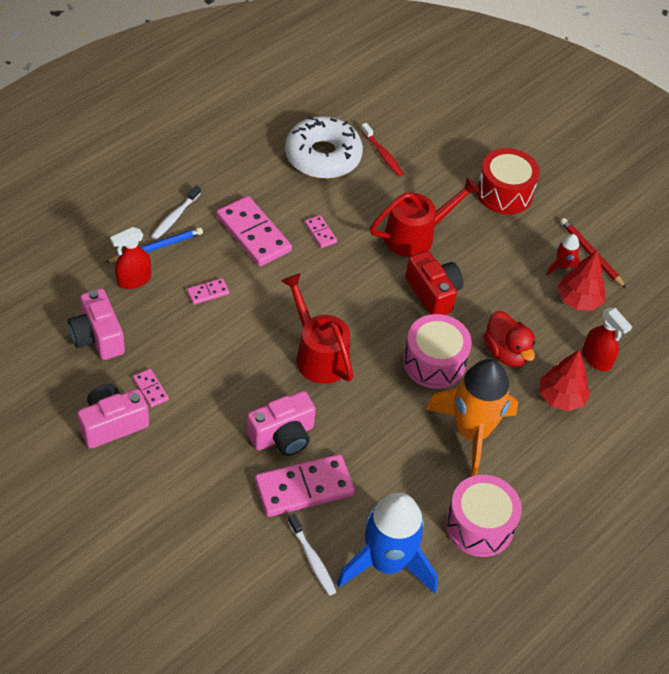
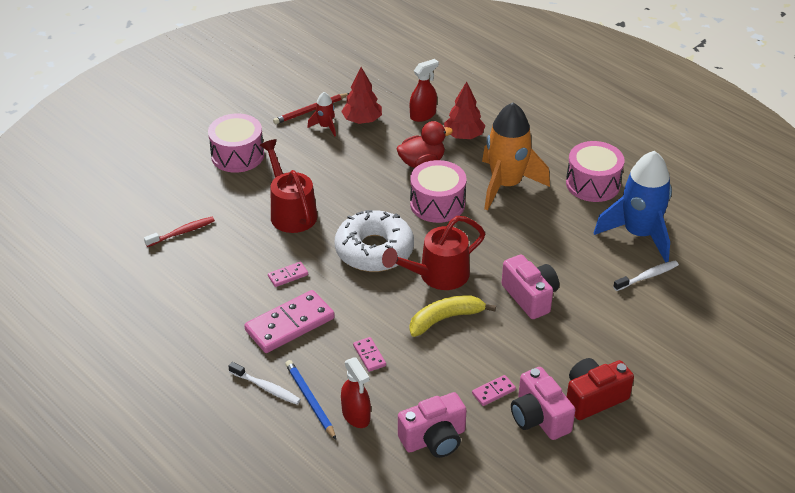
camera: 85 degrees left, 10 degrees down
(253, 357) = (445, 319): none -> yellow banana
(304, 488) = (581, 282): pink domino -> none
(323, 156) = (182, 275): white donut -> white donut (374, 250)
(433, 293) = (360, 202): red camera -> red camera (593, 398)
(504, 193) = (237, 155): red drum -> pink drum

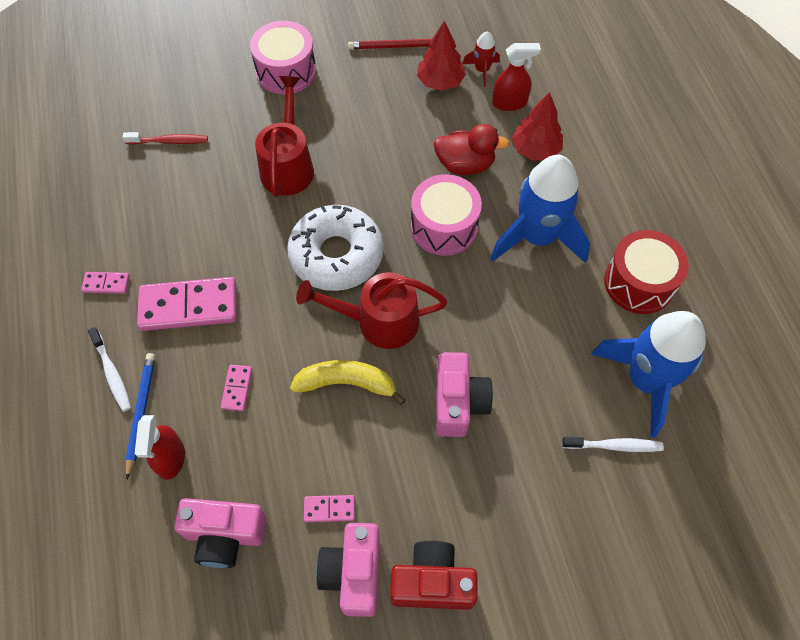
camera: 30 degrees right, 20 degrees up
(288, 275) = (229, 244): pink domino -> pink domino (106, 284)
(325, 127) = (397, 73): red rocket -> red rocket (482, 70)
(506, 185) = (537, 237): orange rocket -> blue rocket
(593, 184) = (639, 283): pink drum -> red drum

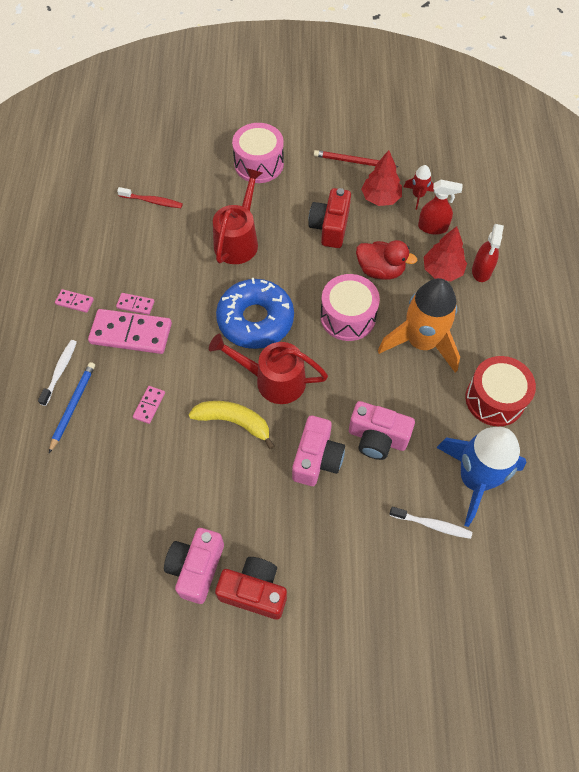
camera: 15 degrees right, 0 degrees up
(112, 373) = (60, 371): white toothbrush -> white toothbrush turned 150 degrees counterclockwise
(170, 458) = (85, 446): red spray bottle -> red spray bottle (481, 270)
(225, 535) = (109, 514): pink camera -> pink camera (377, 438)
(329, 509) = (192, 515): pink domino -> pink domino (135, 305)
(336, 255) = (255, 320): white donut -> blue donut
(392, 127) = (330, 227): none -> red camera
(537, 237) = (421, 342): blue rocket -> orange rocket

